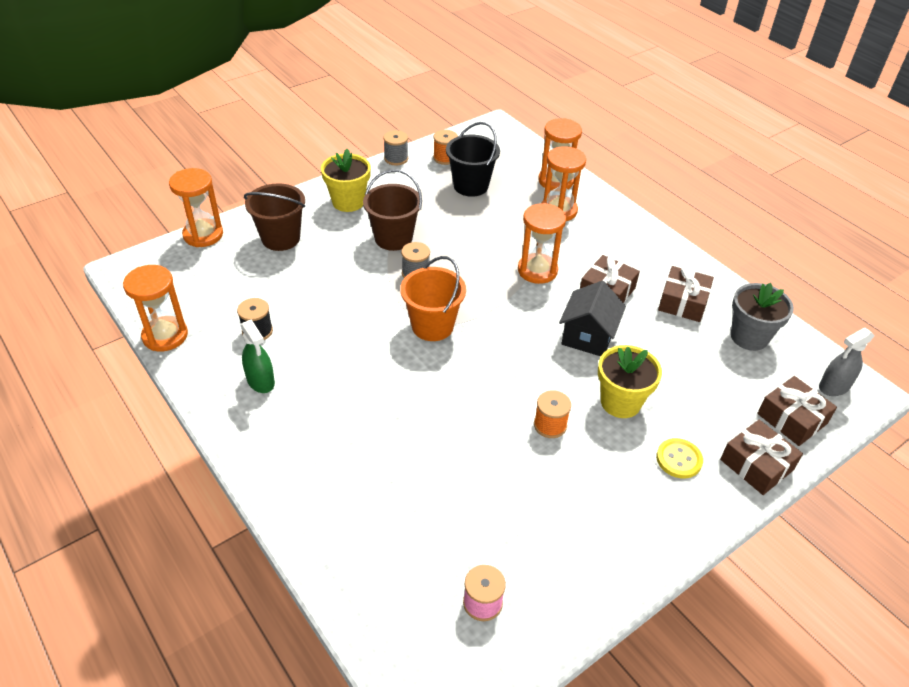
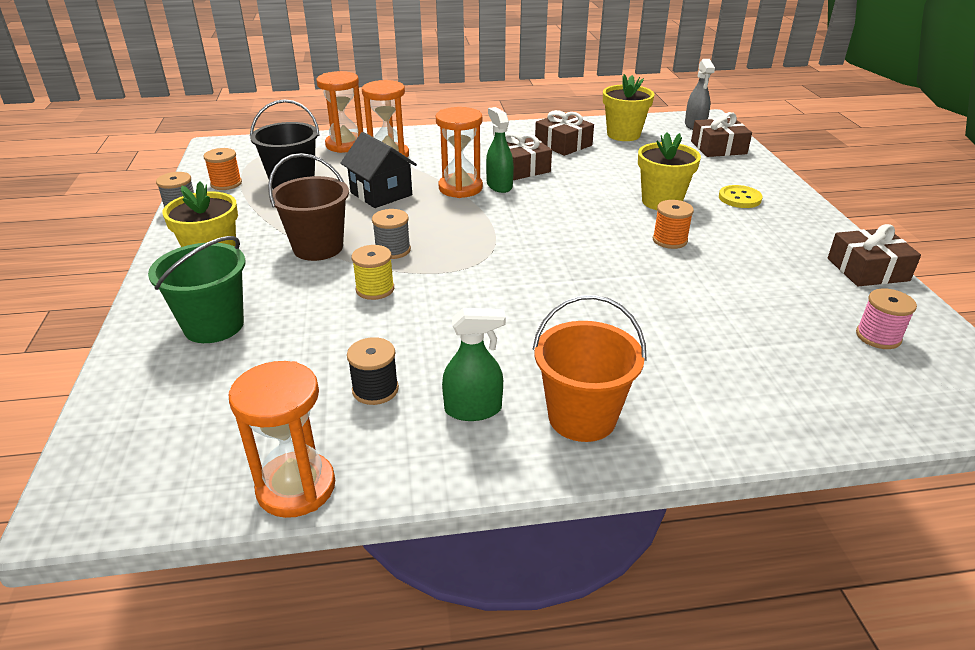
camera: 60 degrees left, 10 degrees down
(203, 235) = (111, 394): orange hourglass -> none
(281, 238) = (214, 325): brown bucket -> green bucket
(361, 286) = (375, 289): none -> yellow spool
(432, 326) = (485, 262): orange bucket -> orange bucket (582, 417)
(561, 290) = (499, 185): none -> green spray bottle
(588, 336) = (570, 191): black house -> black house (381, 194)
(749, 337) = (623, 135): grey flower pot -> yellow flower pot
(756, 465) = (759, 173): brown gift -> brown gift (867, 269)

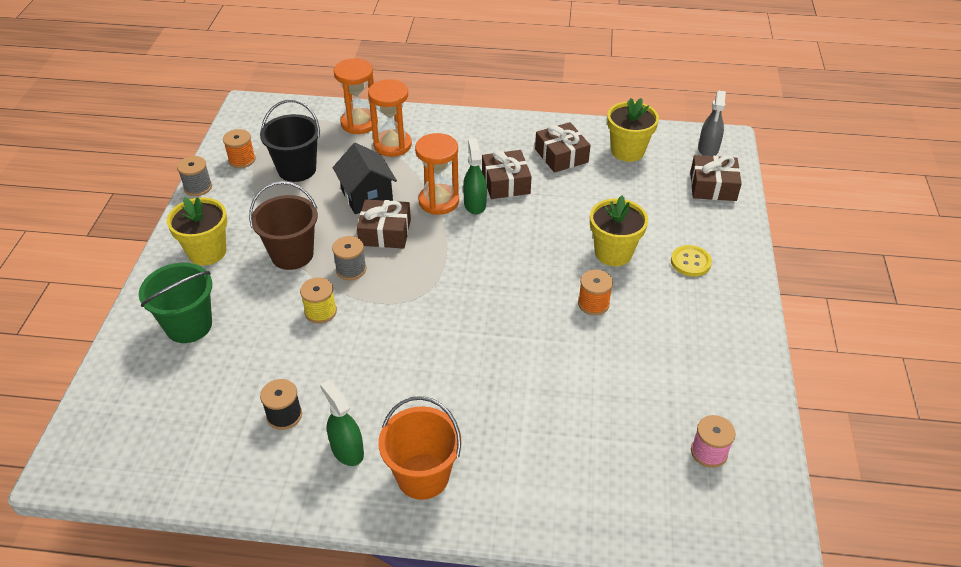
camera: 15 degrees right, 10 degrees up
(296, 487) = (202, 488): orange hourglass -> none
(473, 409) = (347, 450): green spray bottle -> green spray bottle turned 135 degrees counterclockwise
(867, 269) = (753, 375): brown gift -> brown gift (385, 232)

